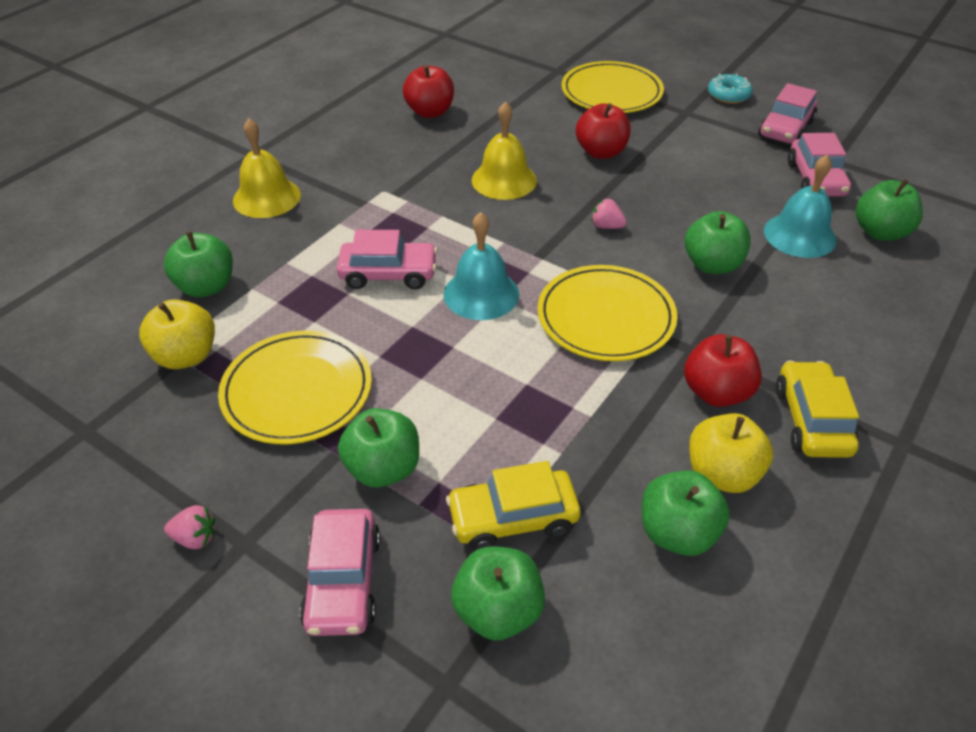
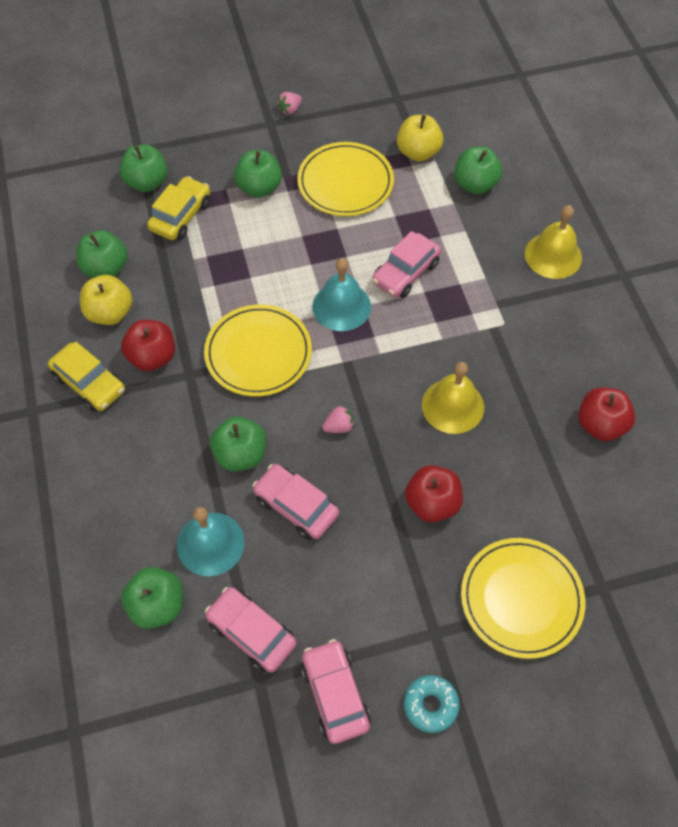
camera: 130 degrees right, 15 degrees up
(343, 581) = (216, 144): pink car -> pink car (296, 506)

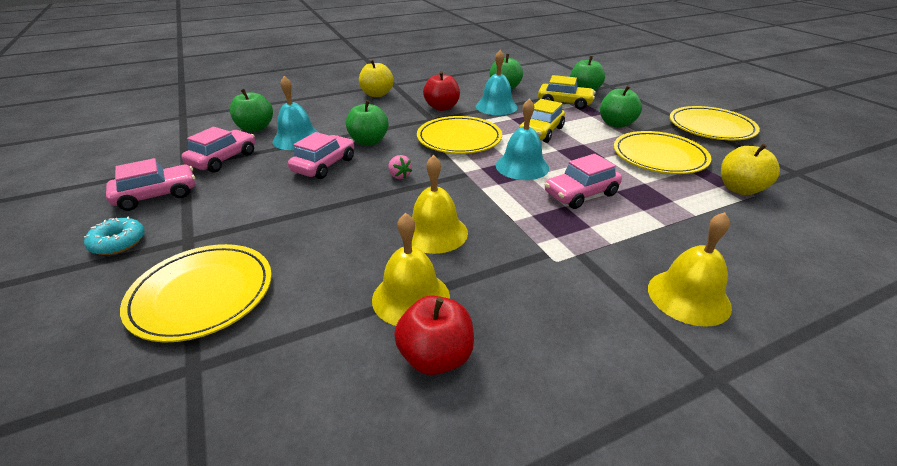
camera: 80 degrees right, 25 degrees down
(89, 383) = (416, 94): yellow car -> yellow car (541, 132)
(110, 313) = (471, 93): yellow apple -> yellow apple (377, 94)
(169, 293) = (496, 106): none -> turquoise bell
(290, 110) = (711, 127): pink strawberry -> yellow plate
(405, 273) = (581, 194): pink car -> pink car turned 60 degrees counterclockwise
(432, 503) = (323, 228): red apple -> none
(475, 184) = (738, 227): green apple -> none
(539, 434) = (411, 297): none -> yellow bell

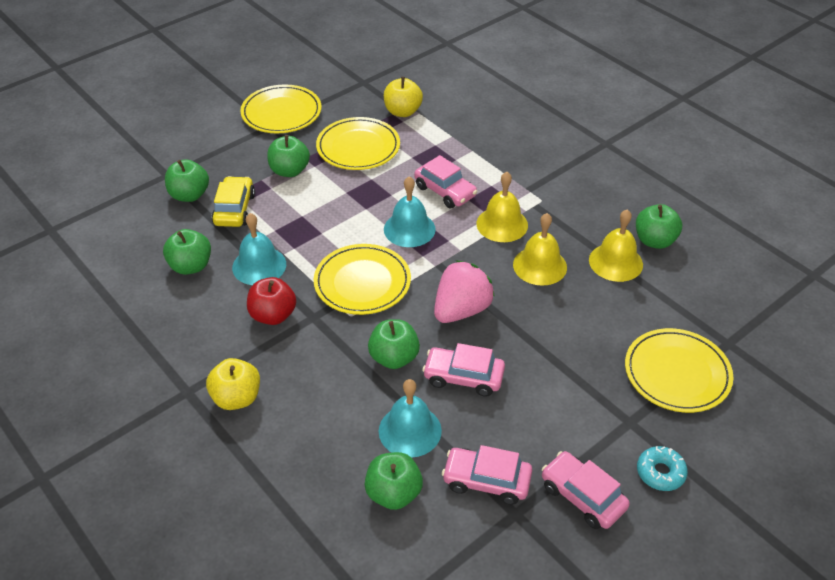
camera: 105 degrees left, 10 degrees up
(399, 176) = (461, 310): pink strawberry -> pink strawberry, size x2.31
(436, 357) = (654, 241): red apple -> green apple
(541, 132) = (326, 222): yellow car -> none
(688, 297) = (547, 146): yellow bell -> yellow bell (502, 224)

